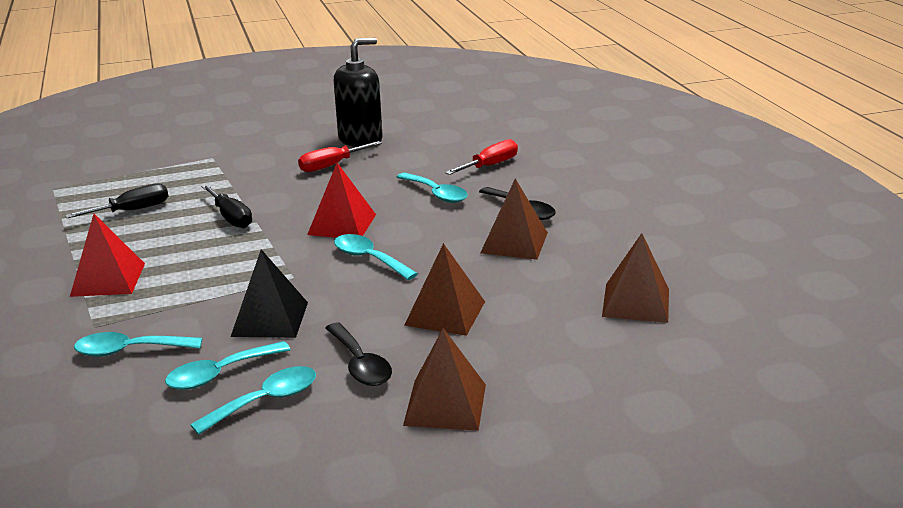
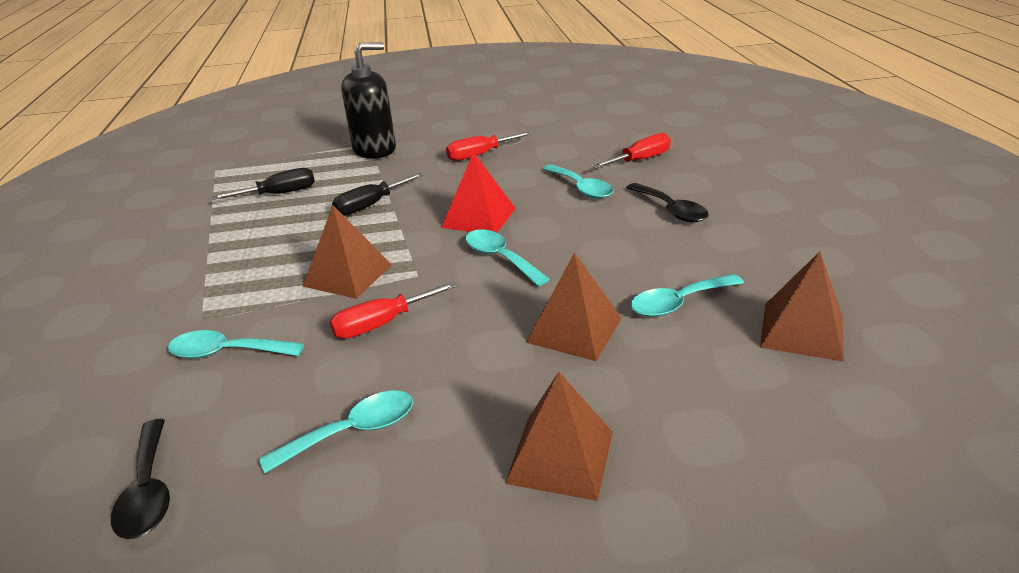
camera: 10 degrees right, 5 degrees up
(108, 279) = (233, 267): red pyramid -> none
(220, 374) = (312, 390): turquoise spoon -> turquoise spoon (678, 303)
(231, 217) = (370, 205): black screwdriver -> black screwdriver turned 75 degrees clockwise
(270, 319) = (382, 324): black pyramid -> red screwdriver
(360, 139) = (513, 129): black soap dispenser -> black soap dispenser (375, 150)
(360, 364) = (468, 390): black spoon -> black spoon (148, 490)
(514, 242) = (660, 247): brown pyramid -> brown pyramid (347, 275)

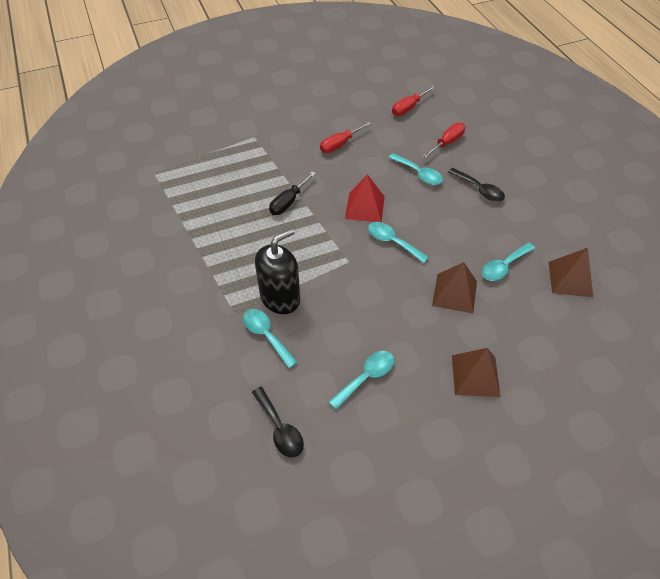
camera: 15 degrees left, 20 degrees up
(227, 352) = (266, 335): turquoise spoon -> turquoise spoon turned 60 degrees clockwise
(279, 194) = (218, 196): black screwdriver -> none
(347, 275) = (306, 266): brown pyramid -> none
(375, 150) = (262, 144): black soap dispenser -> black soap dispenser (280, 298)
(382, 324) = (346, 302): red screwdriver -> red screwdriver (408, 108)

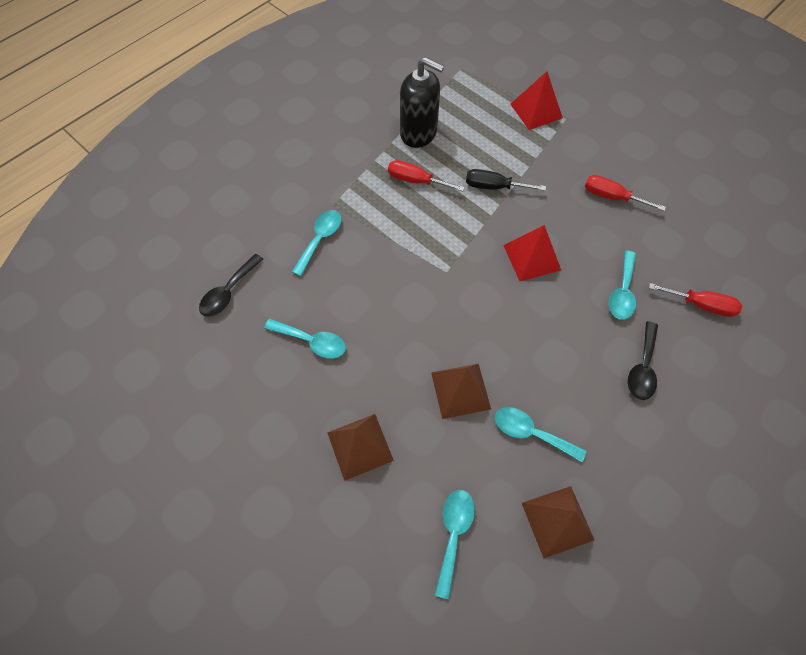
camera: 65 degrees right, 10 degrees up
(234, 149) = (536, 111): none -> red pyramid
(280, 298) = (368, 232): black soap dispenser -> black soap dispenser (418, 133)
(392, 242) = (498, 302): turquoise spoon -> turquoise spoon (453, 534)
(408, 108) = (730, 241): red screwdriver -> red screwdriver (416, 181)

